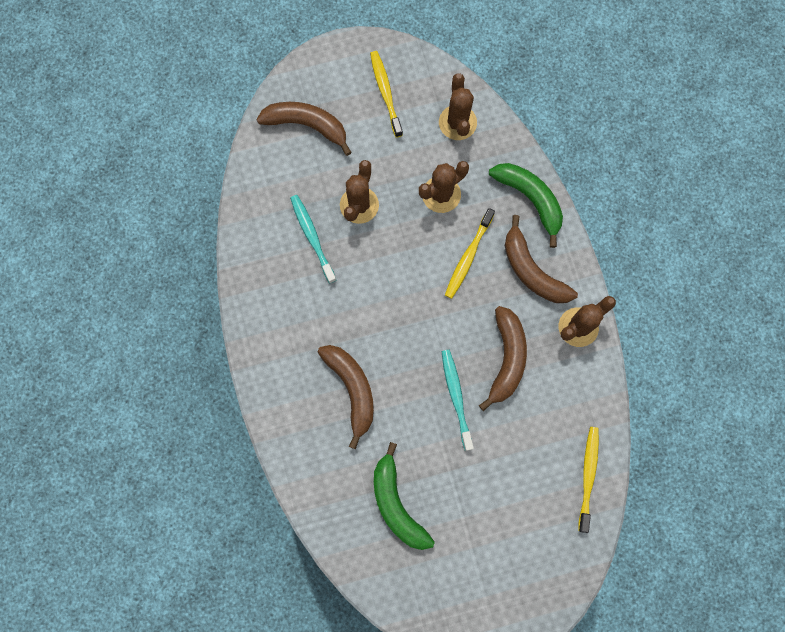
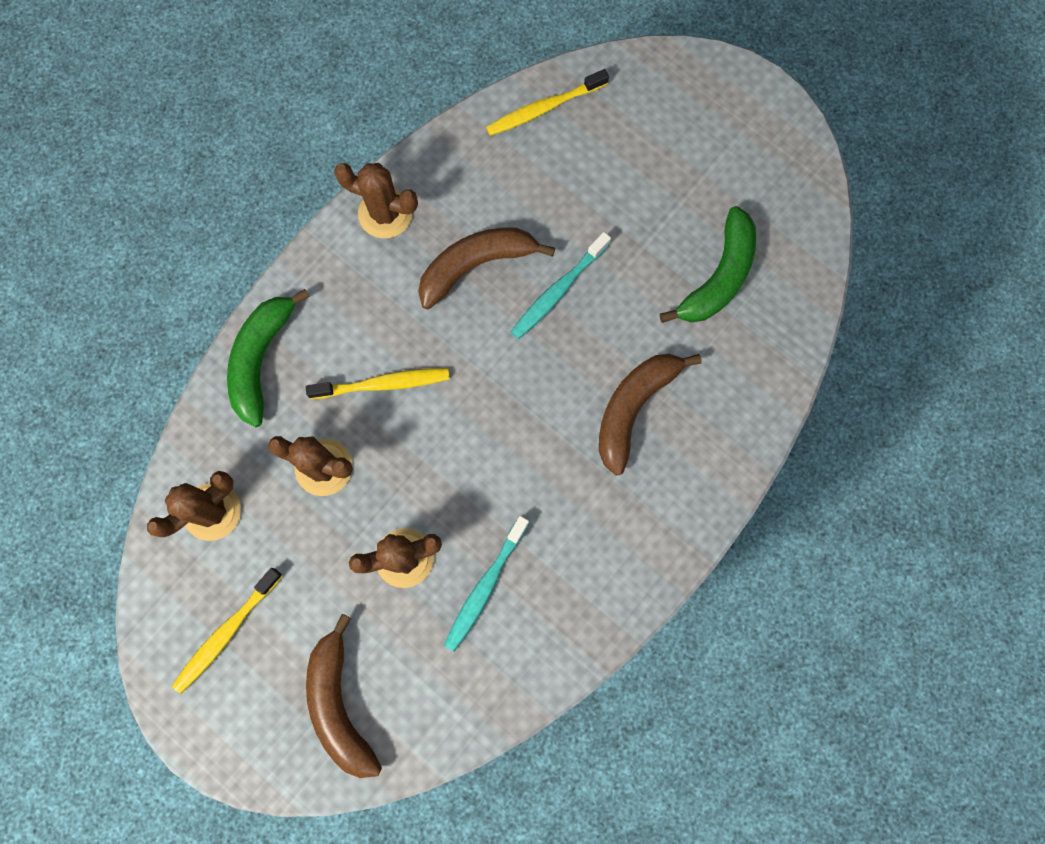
camera: 125 degrees left, 0 degrees up
(531, 270) = (351, 303): brown banana -> none

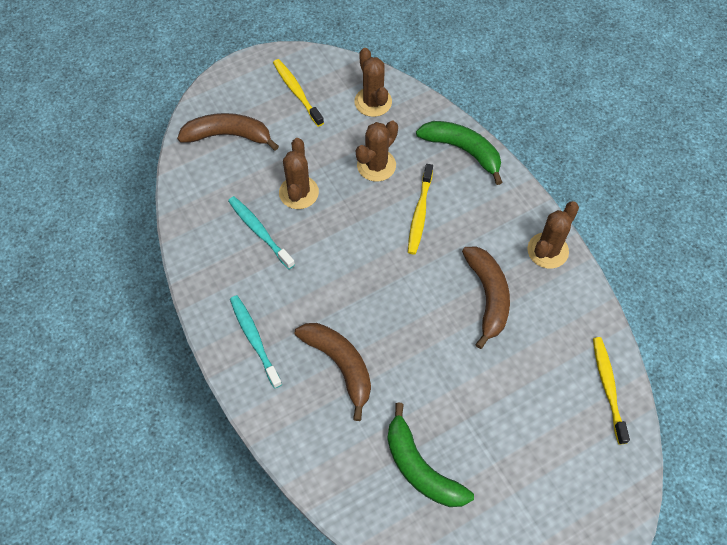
camera: 110 degrees right, 15 degrees down
(558, 291) = (449, 345): turquoise toothbrush -> turquoise toothbrush (254, 339)

